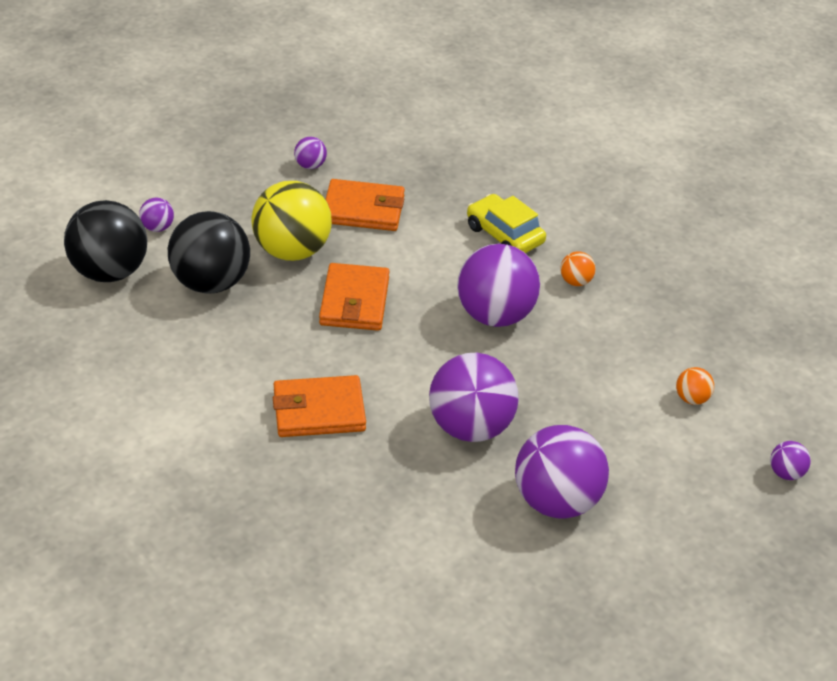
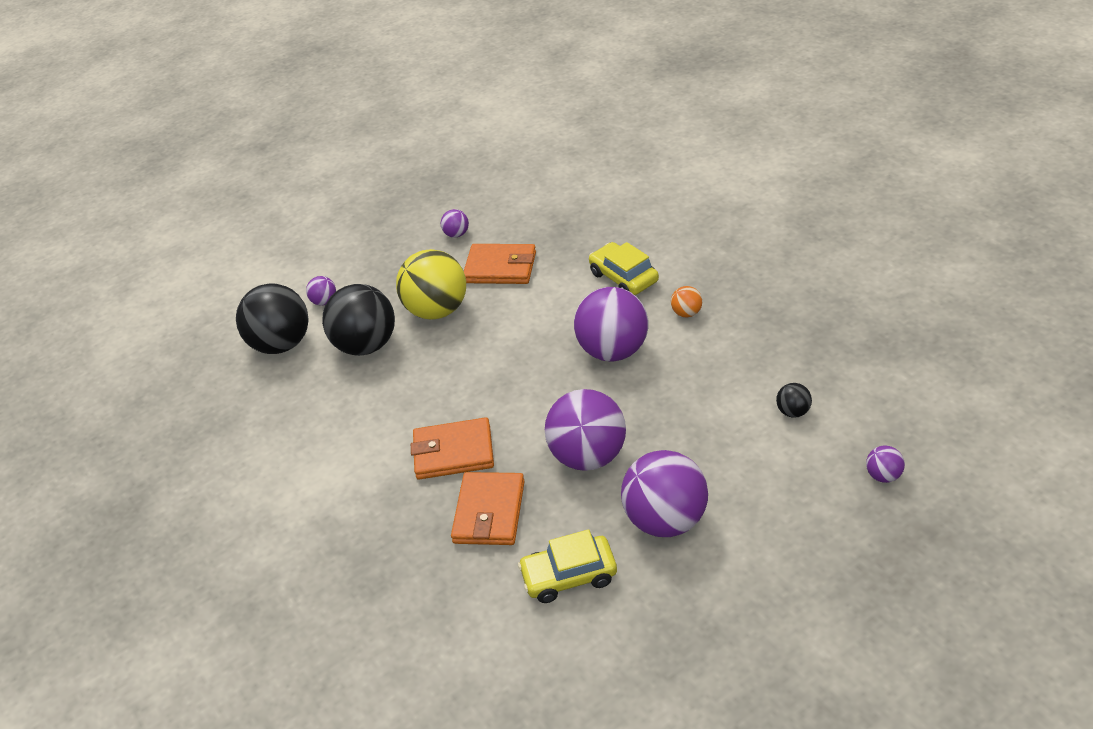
camera: 10 degrees right, 0 degrees up
(354, 301) = (489, 350): orange wallet -> orange wallet (489, 512)
(453, 552) = (569, 576): none -> yellow car
(692, 398) = (793, 411): orange ball -> black ball

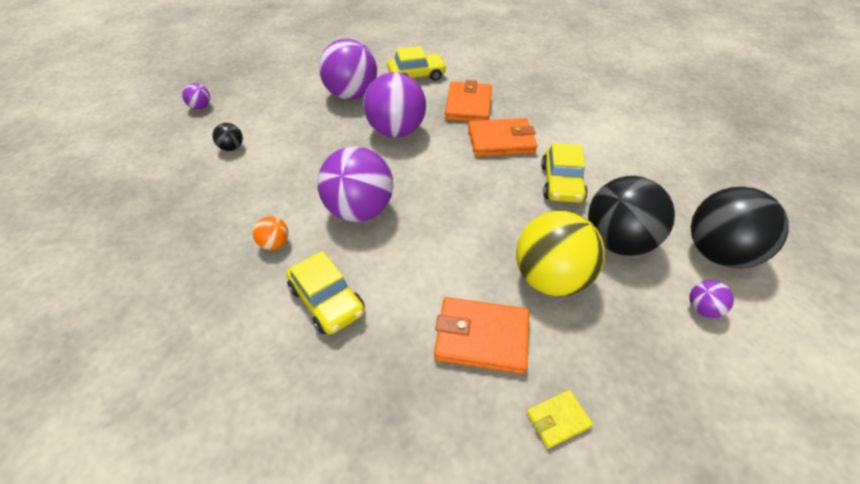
camera: 175 degrees right, 5 degrees up
(397, 400) = (561, 183): none -> yellow car
(456, 234) = (558, 420): purple ball -> yellow wallet

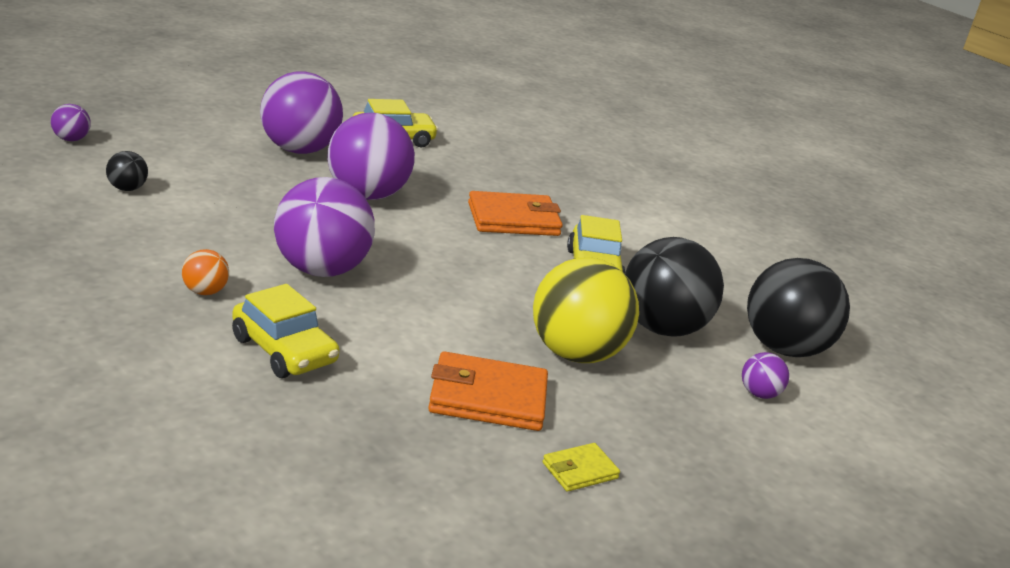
camera: 10 degrees left, 20 degrees down
(468, 105) = (468, 179): orange wallet -> none

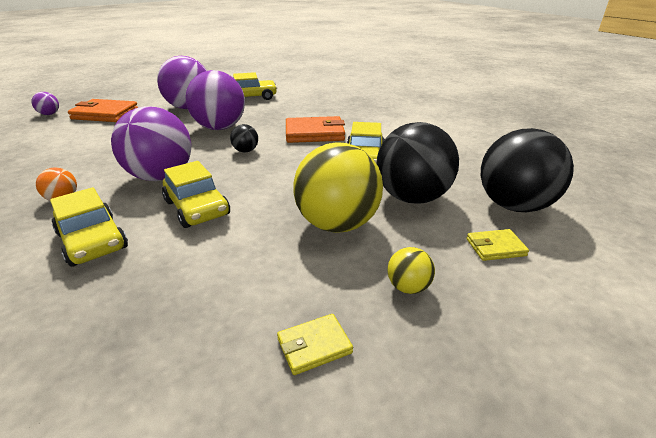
camera: 10 degrees right, 5 degrees up
(127, 189) = (62, 137): black ball -> black ball (245, 151)
(393, 319) = (197, 208): none -> yellow car
(488, 398) = (248, 271): orange wallet -> orange wallet (105, 114)
(666, 426) = (408, 287): none -> yellow ball
(759, 394) = (495, 247): purple ball -> yellow wallet

